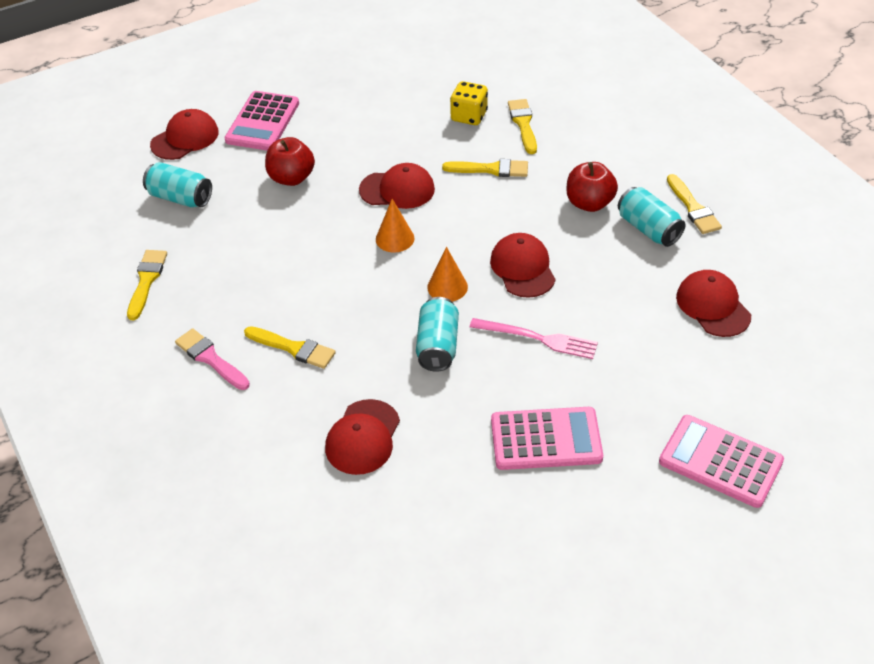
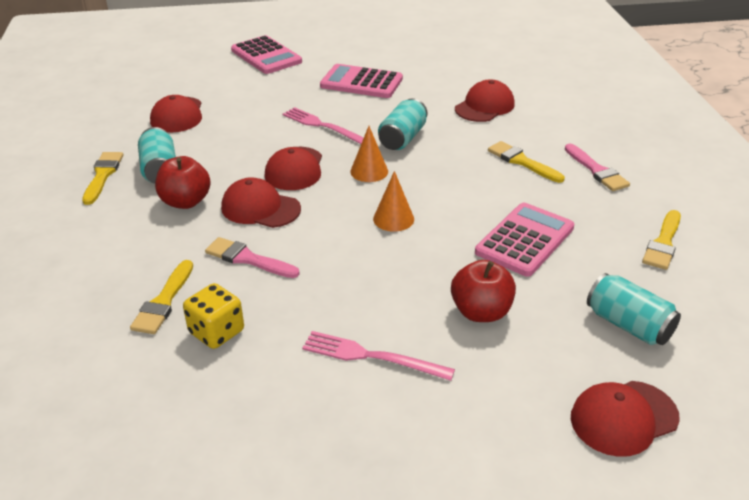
camera: 160 degrees left, 10 degrees down
(262, 122) = (500, 412): pink calculator -> pink calculator (525, 240)
(356, 130) = (371, 356): none -> pink fork
(397, 190) = (363, 265): red cap -> red cap (260, 208)
(491, 169) = (248, 259): yellow brush -> pink brush

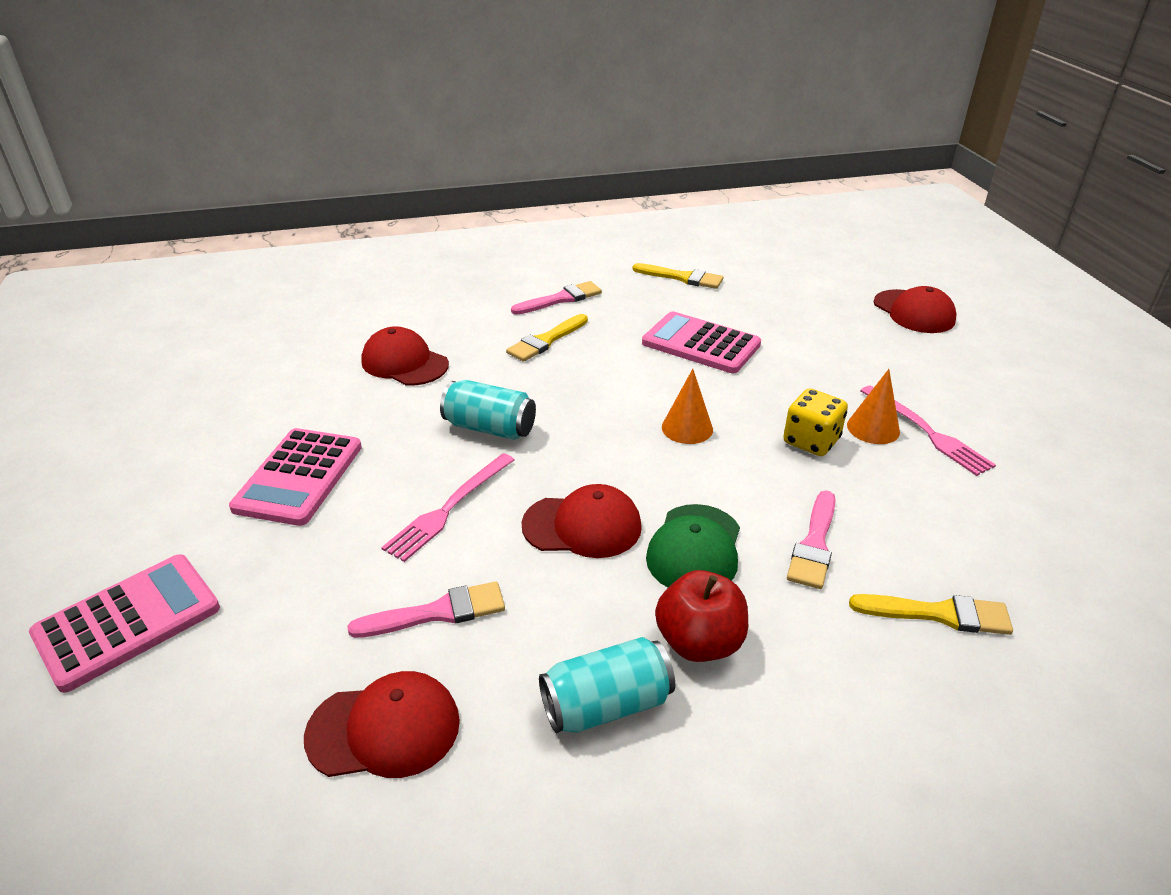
camera: 95 degrees left, 0 degrees up
(103, 175) = (638, 803): yellow brush -> none
(216, 332) = (962, 550): yellow dice -> yellow dice (811, 441)
(241, 125) = (437, 612): none -> pink brush
(260, 208) = (695, 549): red cap -> green cap
(369, 171) = (581, 453): orange cone -> orange cone (873, 428)
(371, 356) = (927, 432): pink fork -> pink fork turned 45 degrees counterclockwise
(481, 312) = (826, 370): red apple -> none
(628, 325) = (805, 302): turquoise can -> none

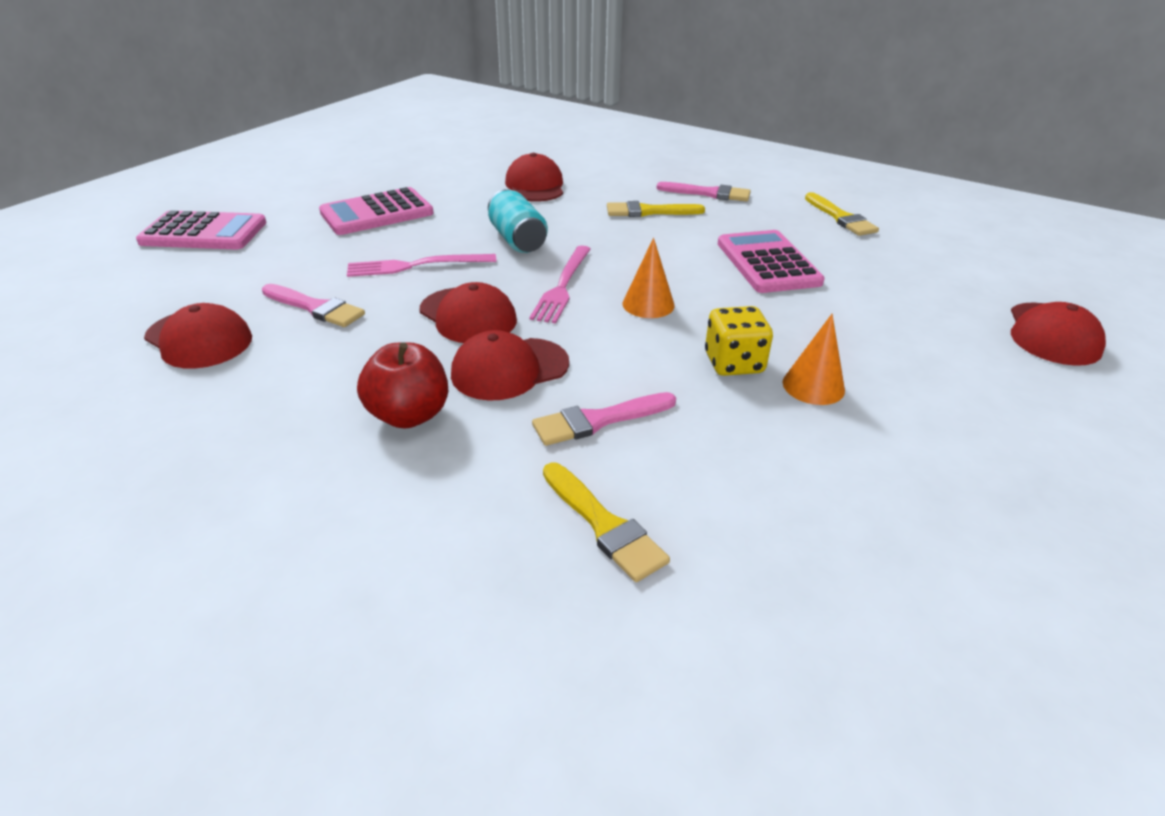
camera: 45 degrees right, 0 degrees up
(606, 705) = (301, 405): turquoise can -> none
(695, 549) = (509, 369): green cap -> red cap
(927, 432) = (865, 417): pink fork -> pink fork (562, 286)

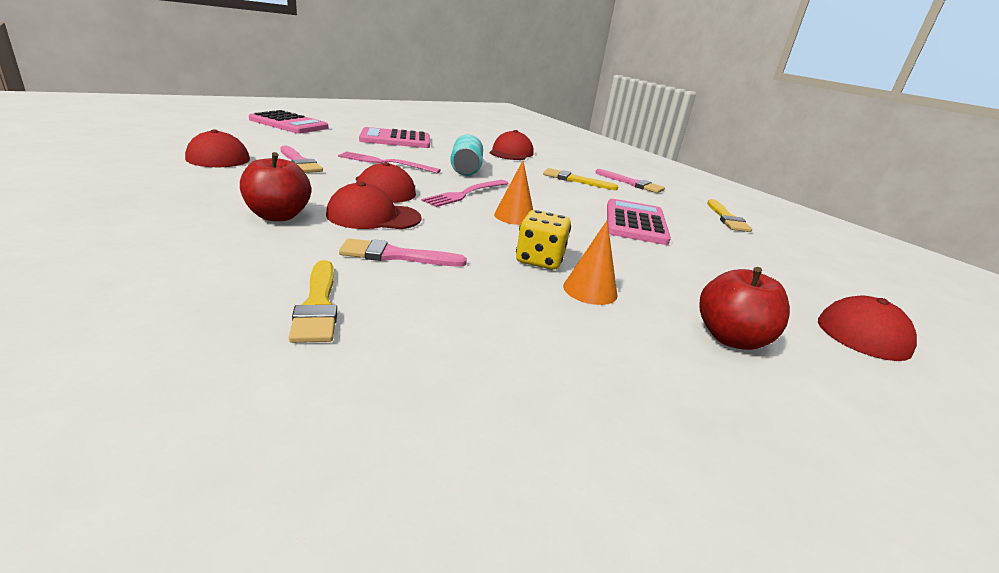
camera: 20 degrees right, 10 degrees down
(968, 394) = (731, 338): none -> red apple

